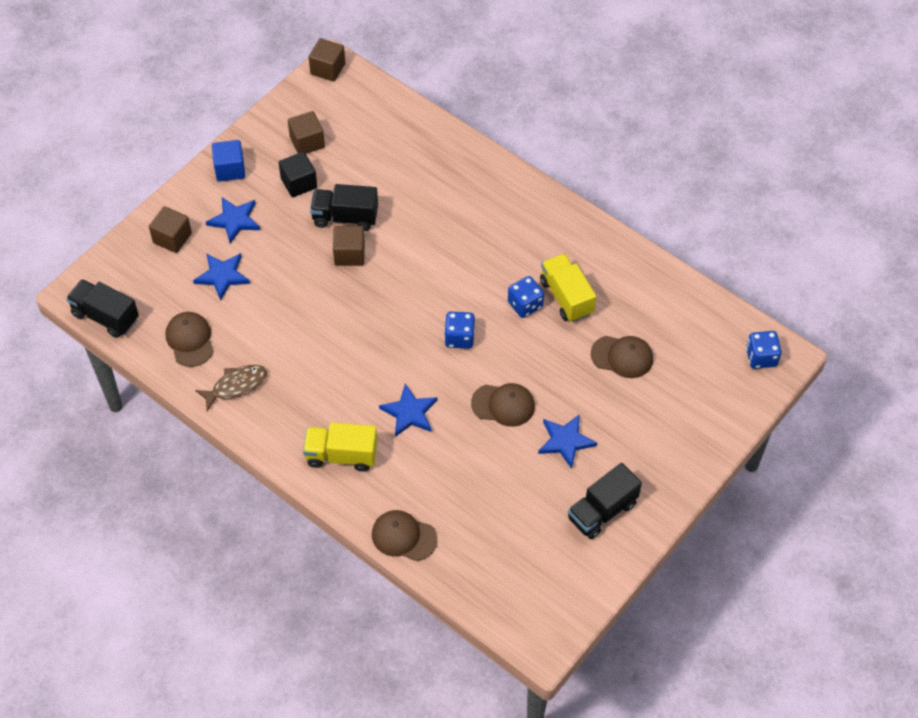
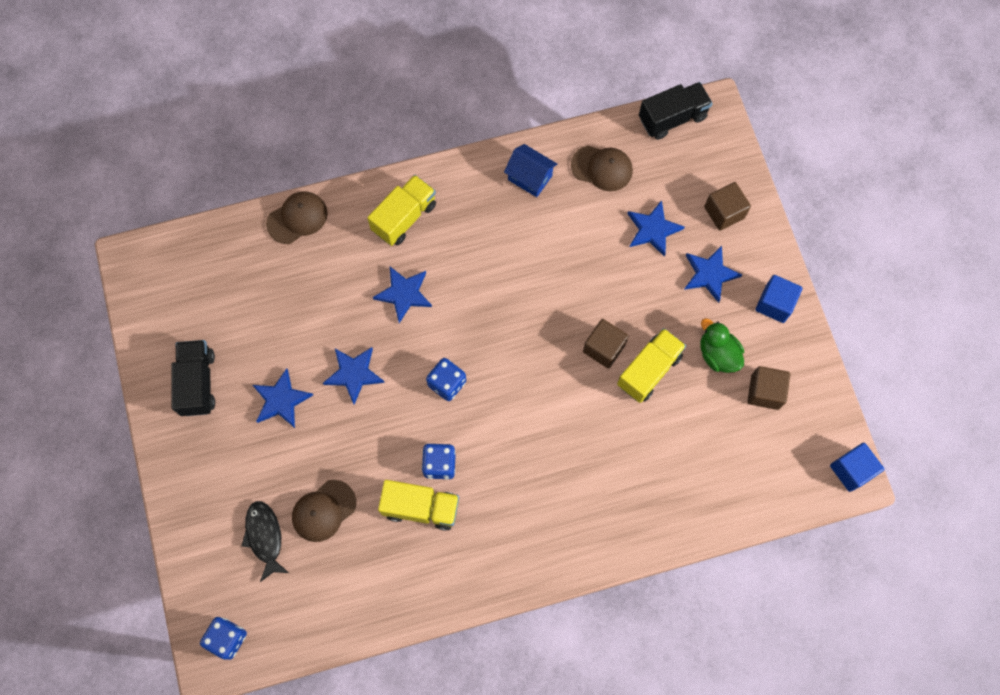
camera: 125 degrees right, 15 degrees up
(236, 386) = (530, 178): brown fish -> blue house
(299, 183) = (717, 354): black cube -> green duck
(328, 69) = (851, 470): brown cube -> blue cube
(345, 217) = (649, 370): black truck -> yellow truck
(503, 405) = (354, 374): brown cap -> blue star
(674, 382) = (265, 537): none -> black fish

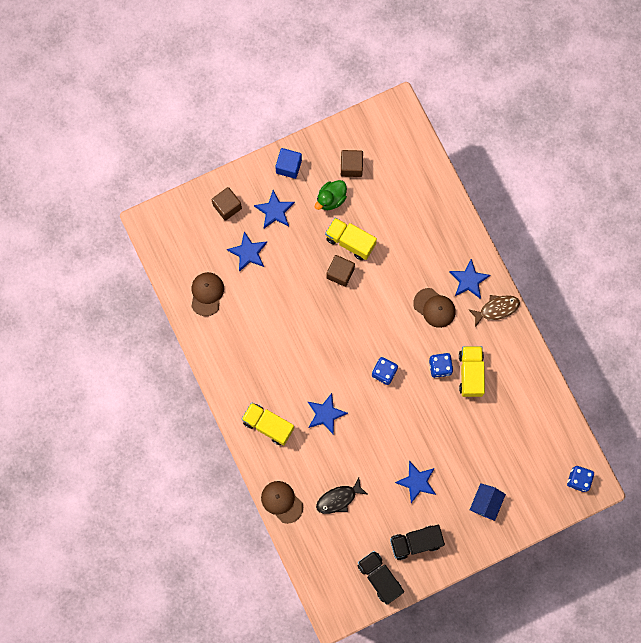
camera: 100 degrees left, 5 degrees up
(265, 537) = (510, 471): black fish -> black fish (338, 499)
(323, 511) = (485, 436): brown cap -> brown cap (434, 308)
(354, 374) = (389, 436): blue star -> blue star (469, 280)
(512, 567) = (496, 309): none -> brown fish
(530, 178) = (222, 342): blue house -> blue house (485, 503)
(672, 118) = (159, 250): black truck -> black truck (379, 578)
(851, 470) = (393, 108): blue cube -> none

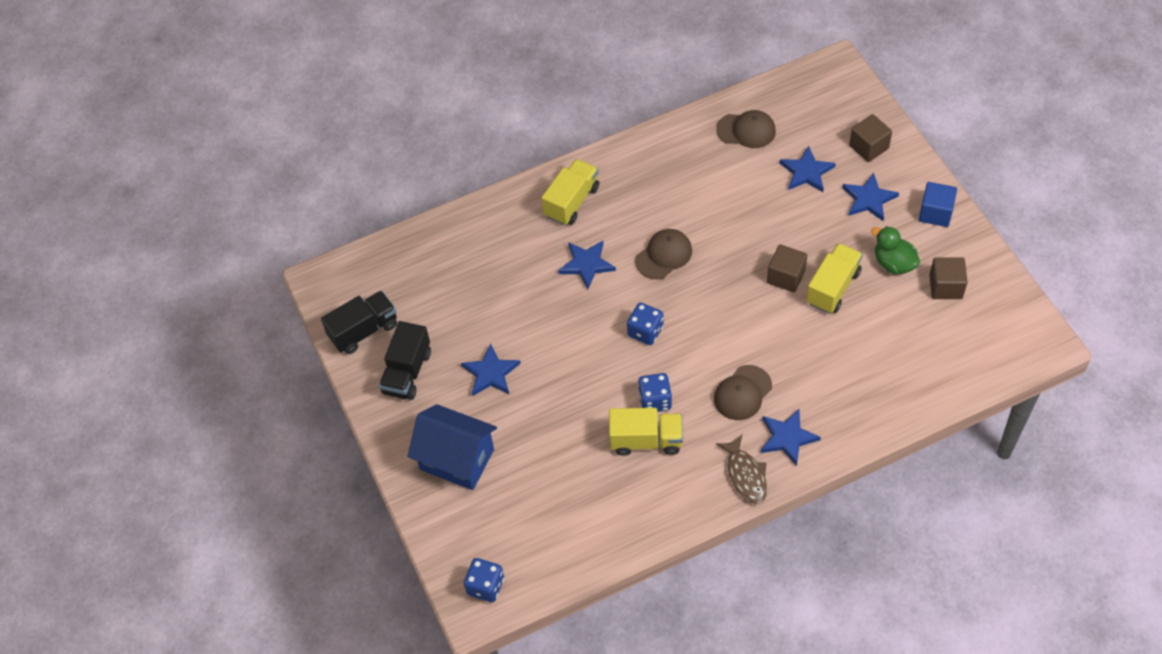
camera: 95 degrees right, 20 degrees down
(282, 502) = (471, 219): brown cap -> brown cap (664, 255)
(338, 499) = (471, 282): black fish -> none
(415, 542) = (407, 372): black truck -> black truck turned 150 degrees counterclockwise
(485, 503) = (457, 459): blue house -> blue house, size x1.62

